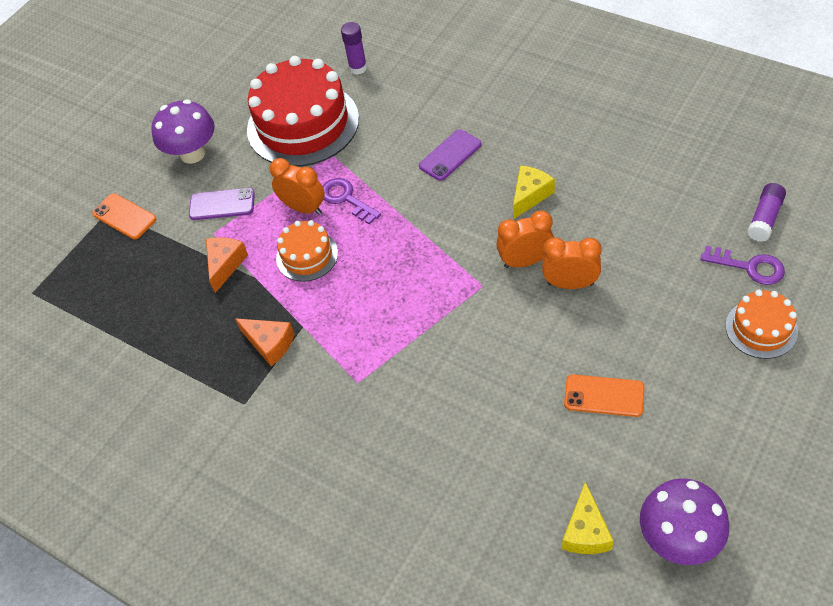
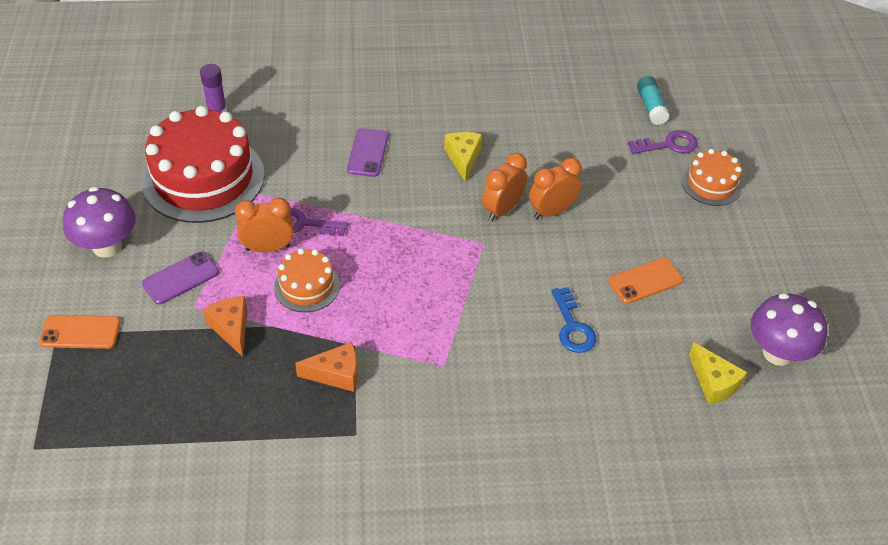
camera: 45 degrees left, 5 degrees down
(497, 405) = (572, 326): none -> blue key
(765, 218) = (651, 107): purple glue stick -> turquoise glue stick

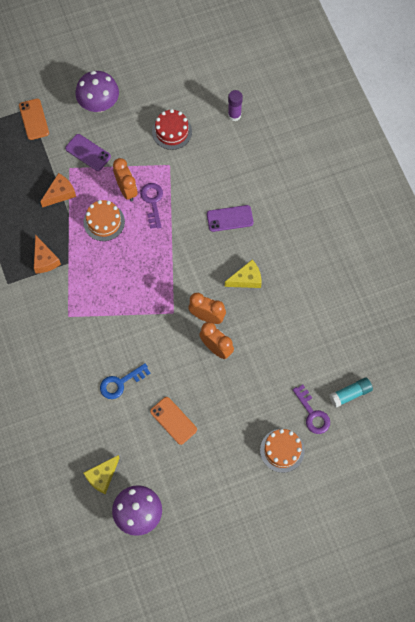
camera: 75 degrees right, 20 degrees up
(203, 178) = (172, 131): red cake -> red cake, size x0.50

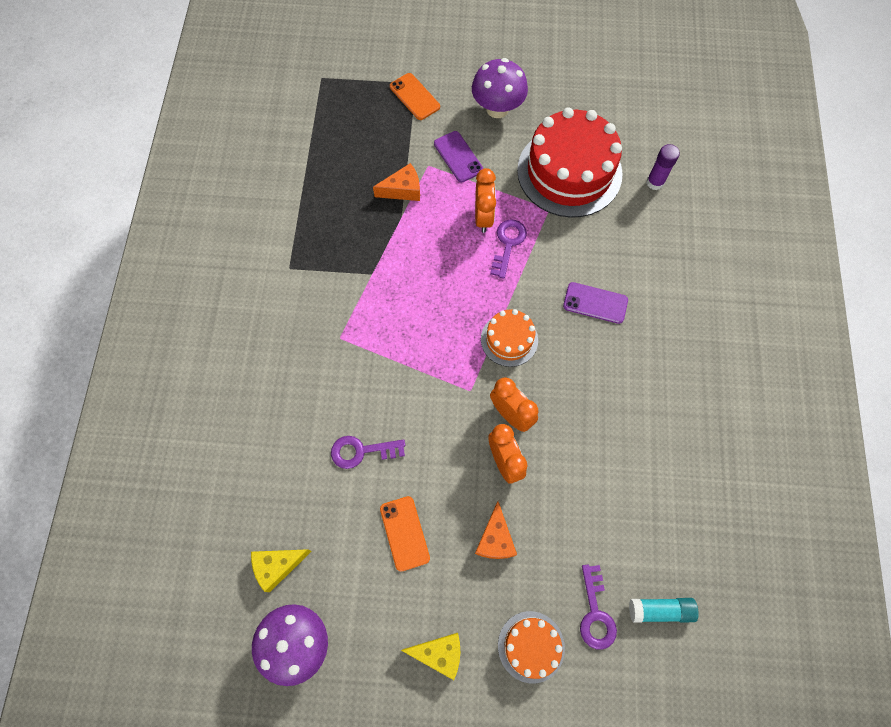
camera: 25 degrees right, 0 degrees up
(34, 119) = (414, 97): orange phone -> orange phone turned 45 degrees counterclockwise
(45, 260) = (346, 259): orange cheese -> orange cheese (495, 539)
(104, 222) = (438, 243): orange cake -> orange cake (509, 339)
(120, 383) = (362, 451): blue key -> purple key
(172, 131) = (569, 172): red cake -> red cake, size x2.00
(246, 279) = (583, 388): yellow cheese -> yellow cheese (439, 653)

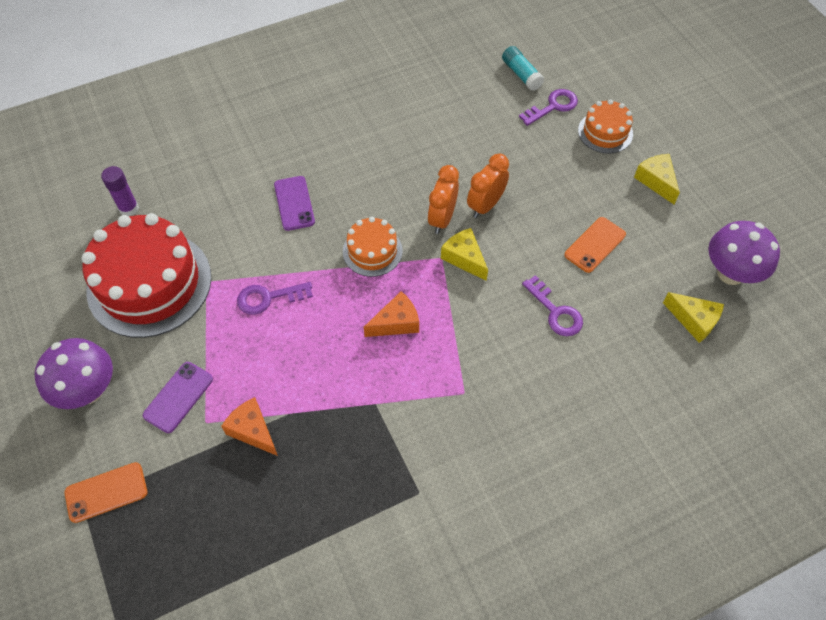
camera: 120 degrees left, 10 degrees down
(414, 97) = (106, 492): orange phone -> orange phone turned 45 degrees clockwise
(458, 409) = (464, 258): none -> yellow cheese
(483, 217) = (247, 334): orange clock -> none
(495, 539) = (550, 184): orange cheese -> orange cheese (396, 323)

